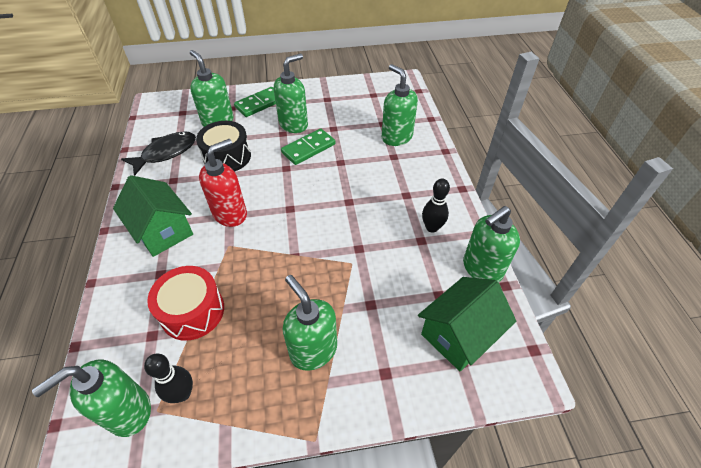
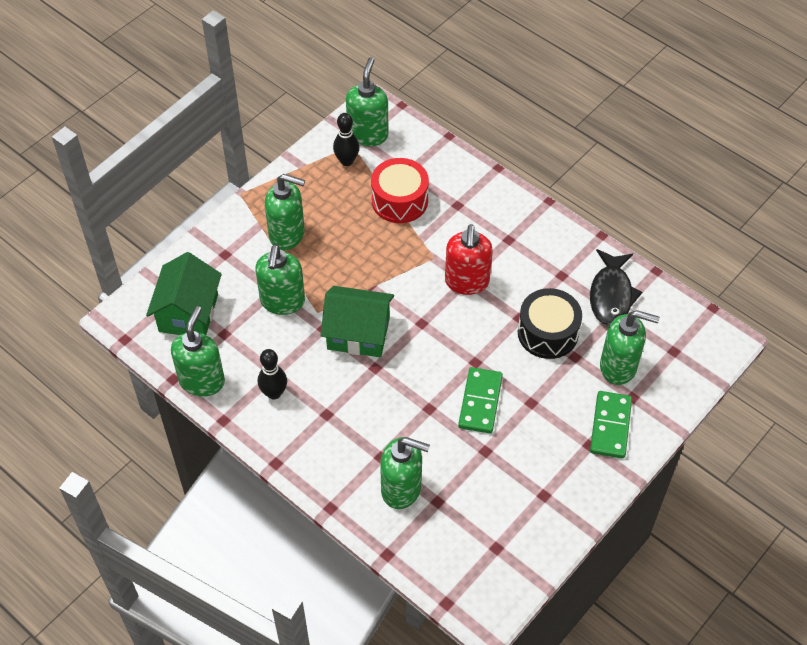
camera: 140 degrees right, 5 degrees up
(162, 231) = (502, 231): green house -> green house (358, 333)
(294, 124) = (534, 423): green soap dispenser -> green soap dispenser (282, 302)

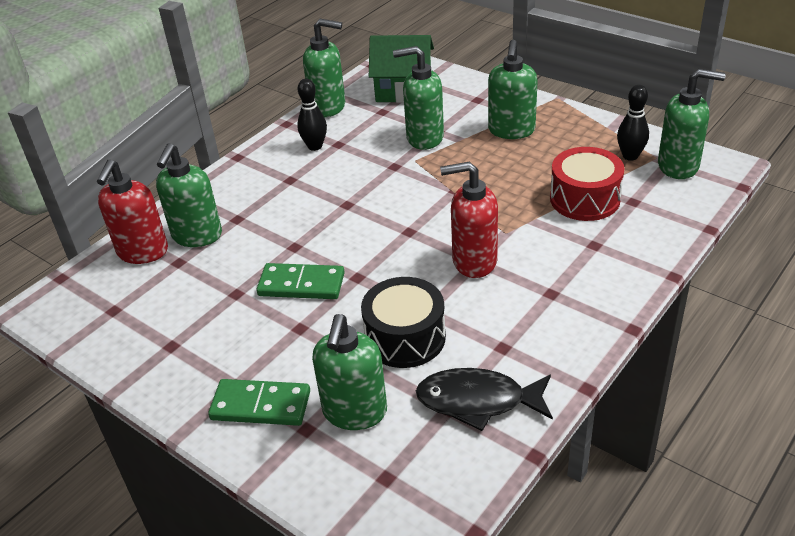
camera: 90 degrees right, 15 degrees down
(358, 333) = (389, 189): green house -> none
(419, 534) = (142, 252): none -> red soap dispenser

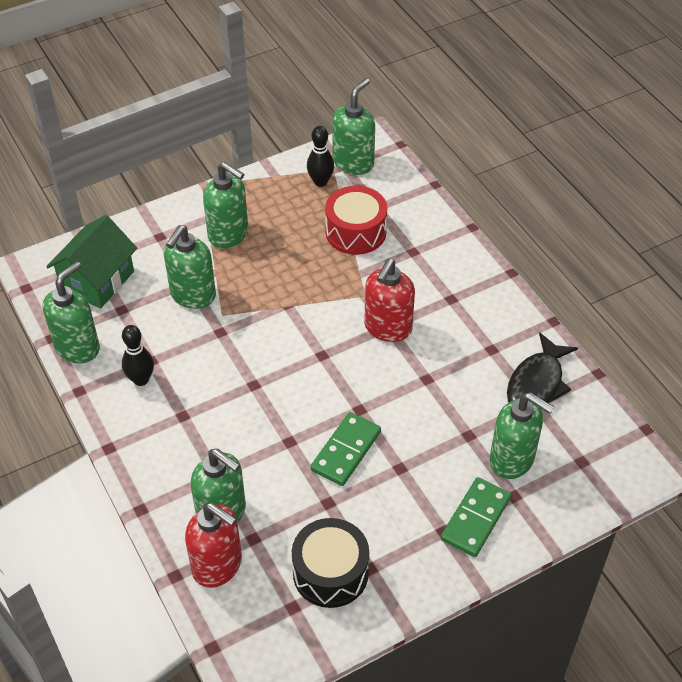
camera: 70 degrees left, 10 degrees up
(405, 337) = (450, 402): black drum -> black drum (330, 573)

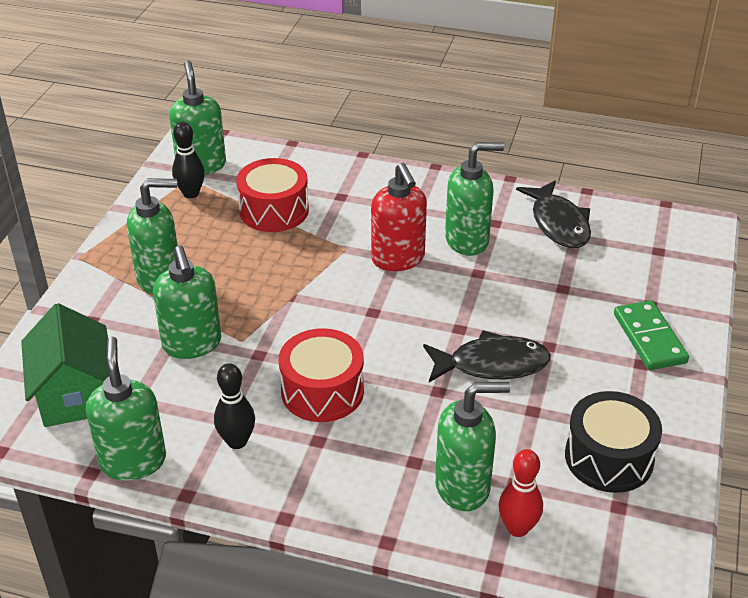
camera: 45 degrees left, 10 degrees down
(218, 565) = (517, 528): red soap dispenser -> red bowling pin
(224, 385) = (322, 391): none -> red drum
(346, 451) = (492, 364): green domino -> black fish
(512, 460) = (615, 282): green soap dispenser -> green soap dispenser (467, 240)

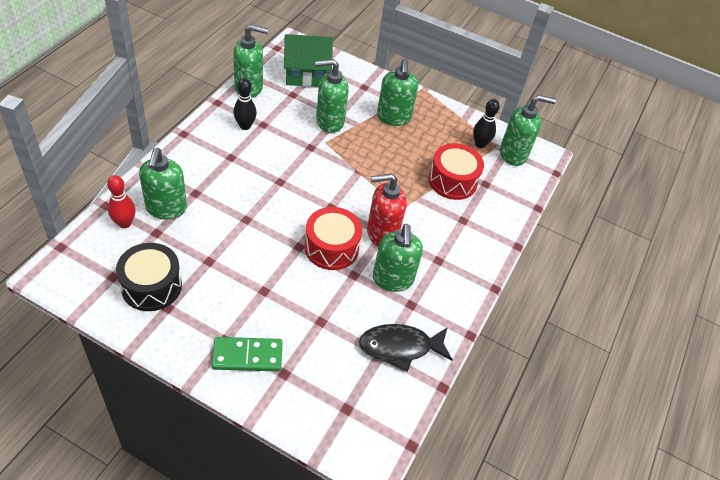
camera: 95 degrees right, 10 degrees up
(322, 391) = (268, 167): red drum -> red drum (331, 247)
(492, 364) = (258, 253): black fish -> none

